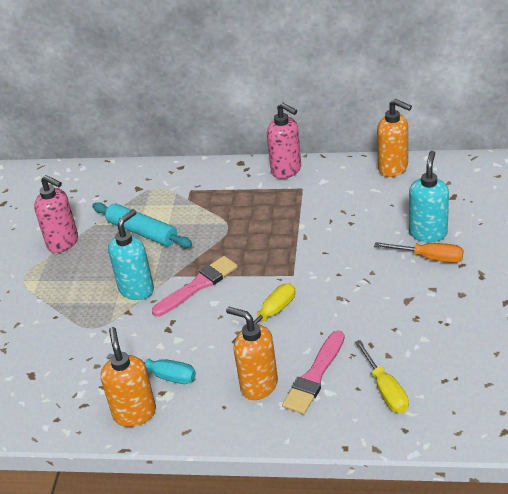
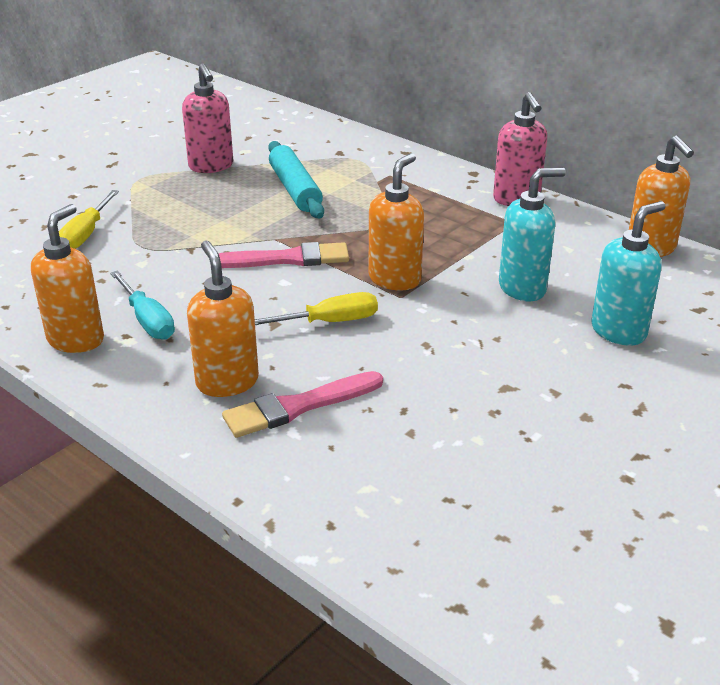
camera: 30 degrees right, 5 degrees down
(137, 289) = (224, 234): turquoise soap dispenser -> turquoise soap dispenser (522, 288)
(277, 265) = (395, 279): none -> orange soap dispenser
(385, 390) = (361, 467): yellow screwdriver -> yellow screwdriver (86, 234)
(430, 258) = (590, 357): orange screwdriver -> none

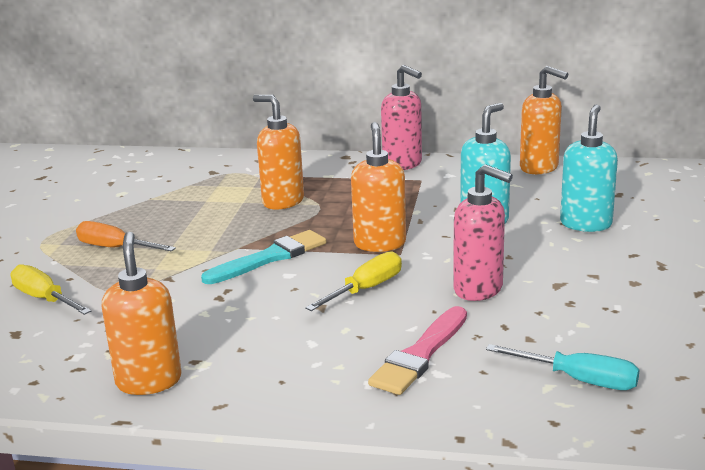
camera: 30 degrees left, 10 degrees down
(86, 234) = (44, 299): yellow screwdriver -> yellow screwdriver turned 150 degrees clockwise
(147, 320) = (200, 343): turquoise screwdriver -> turquoise screwdriver (579, 380)
(182, 205) = (115, 248): none -> orange screwdriver
(211, 166) = (104, 213): pink soap dispenser -> pink soap dispenser (479, 289)
(227, 382) = (336, 360): orange soap dispenser -> orange soap dispenser (282, 201)
(287, 259) = (269, 258): pink brush -> turquoise brush
(295, 189) = (208, 208): turquoise rolling pin -> none

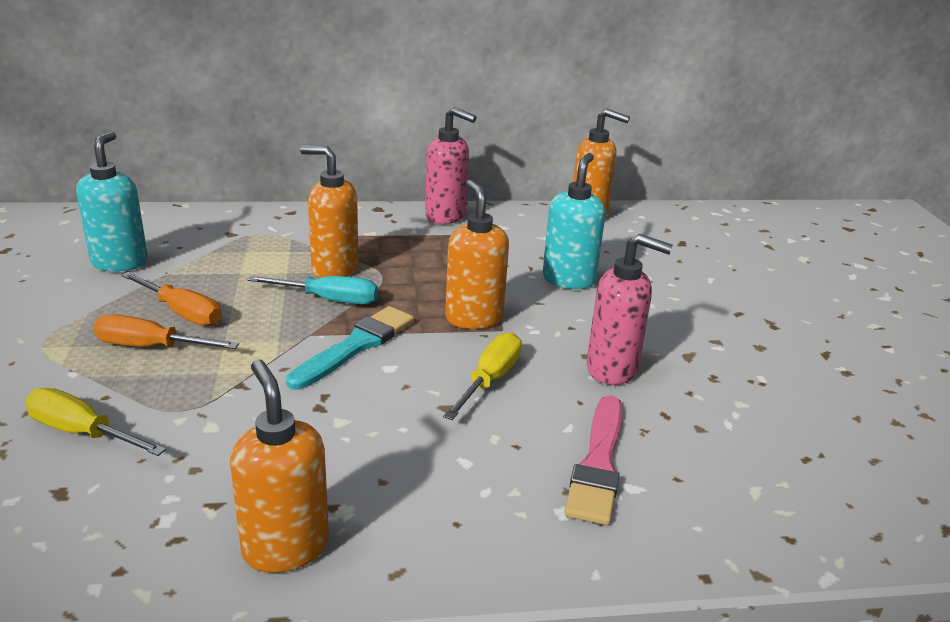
camera: 20 degrees left, 5 degrees up
(149, 226) = (182, 313): none -> orange screwdriver
(579, 380) = (782, 477): turquoise screwdriver -> turquoise screwdriver (329, 300)
(586, 224) = (672, 279): turquoise soap dispenser -> turquoise soap dispenser (120, 262)

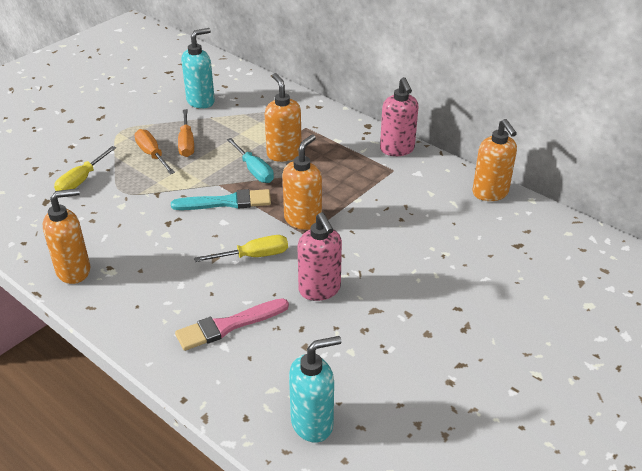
camera: 50 degrees right, 10 degrees up
(81, 432) = (81, 180): yellow screwdriver -> yellow screwdriver turned 135 degrees counterclockwise
(285, 547) = (74, 271): orange soap dispenser -> orange soap dispenser turned 45 degrees clockwise
(569, 279) = (394, 227): turquoise soap dispenser -> turquoise soap dispenser (312, 423)

